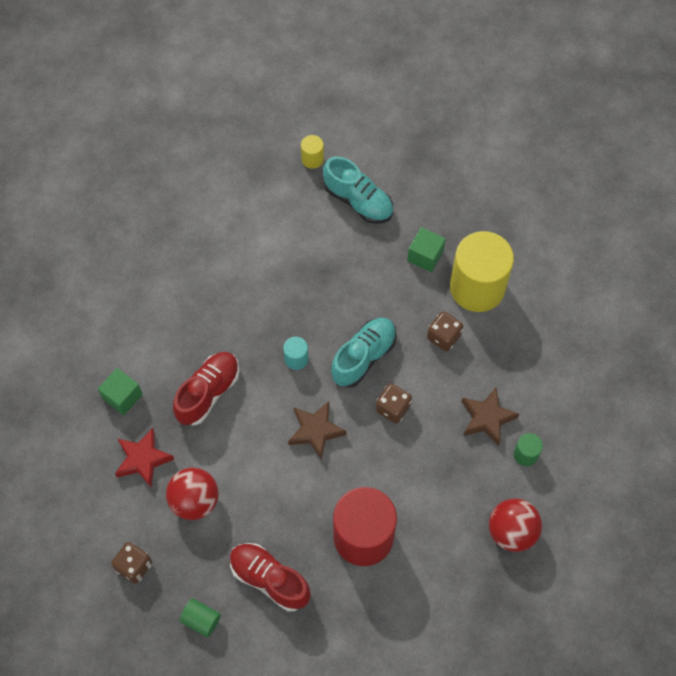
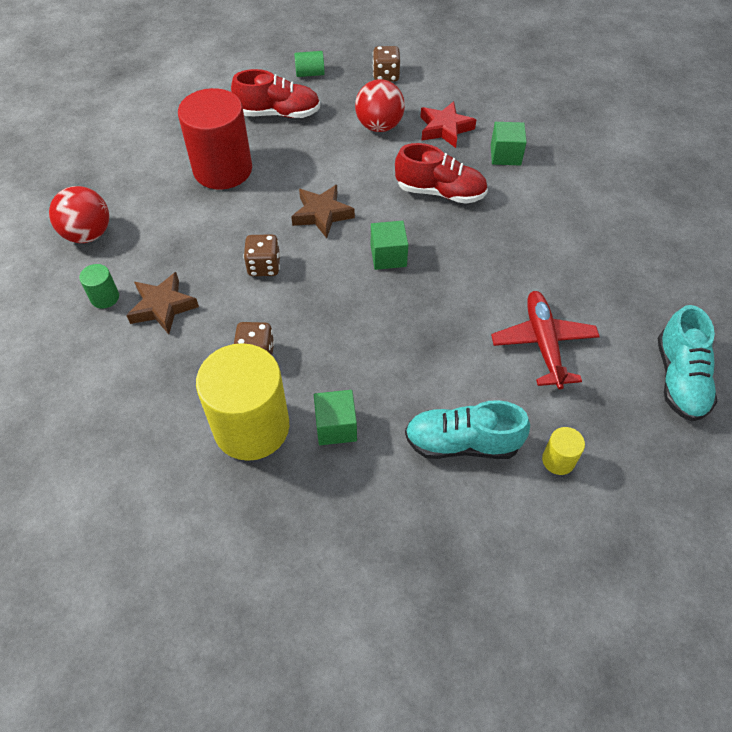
camera: 145 degrees right, 10 degrees down
(208, 393) = (440, 192): red shoe -> red shoe turned 75 degrees counterclockwise
(253, 227) = (543, 344): none -> red plane
(296, 359) = (388, 256): turquoise cylinder -> green cube
(363, 357) = (325, 292): turquoise shoe -> turquoise shoe (679, 379)

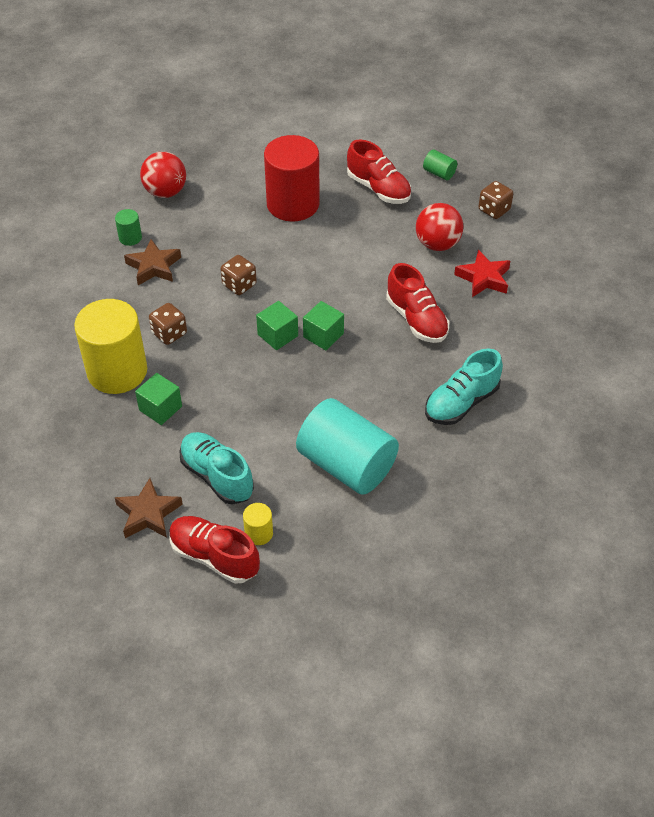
camera: 45 degrees right, 5 degrees down
(322, 214) = (317, 278): brown star -> brown star (148, 513)
(505, 155) = (502, 328): green cube -> green cube (278, 335)
(543, 344) = (346, 465): red plane -> turquoise cylinder
(553, 514) = (214, 557): none -> red shoe
(679, 379) = (406, 558): turquoise shoe -> turquoise shoe (461, 402)

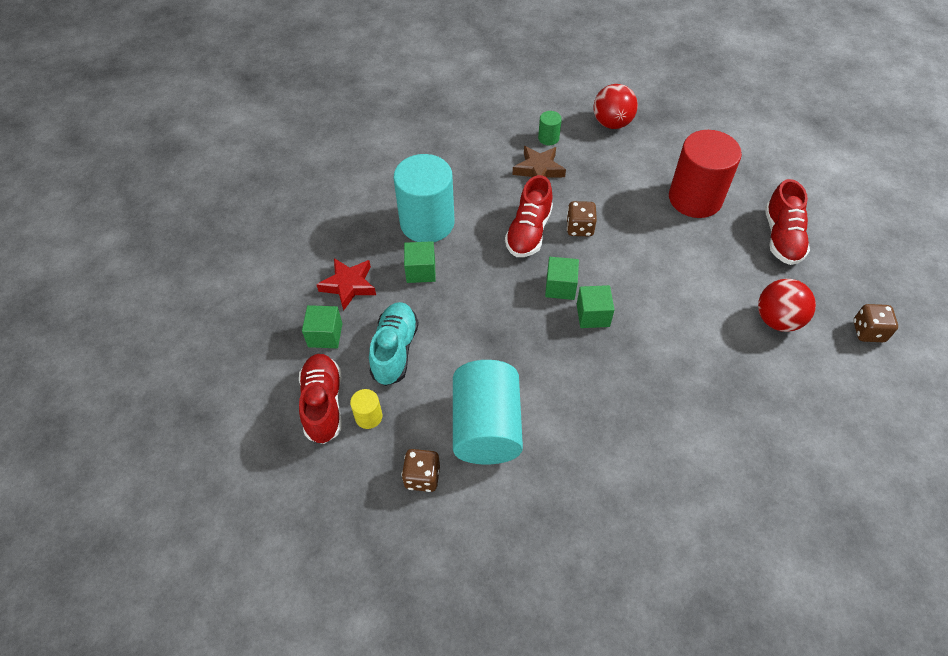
camera: 50 degrees right, 5 degrees up
(117, 371) = (427, 223): yellow cylinder -> turquoise cylinder
(148, 513) = (325, 335): brown star -> green cube
(169, 333) = (490, 224): brown dice -> brown dice (422, 477)
(416, 319) = (681, 365): red shoe -> red shoe (528, 232)
(439, 173) = (854, 263): green cylinder -> none
(461, 402) = (633, 464): turquoise shoe -> none
(483, 278) = (784, 380): red star -> red star (349, 285)

